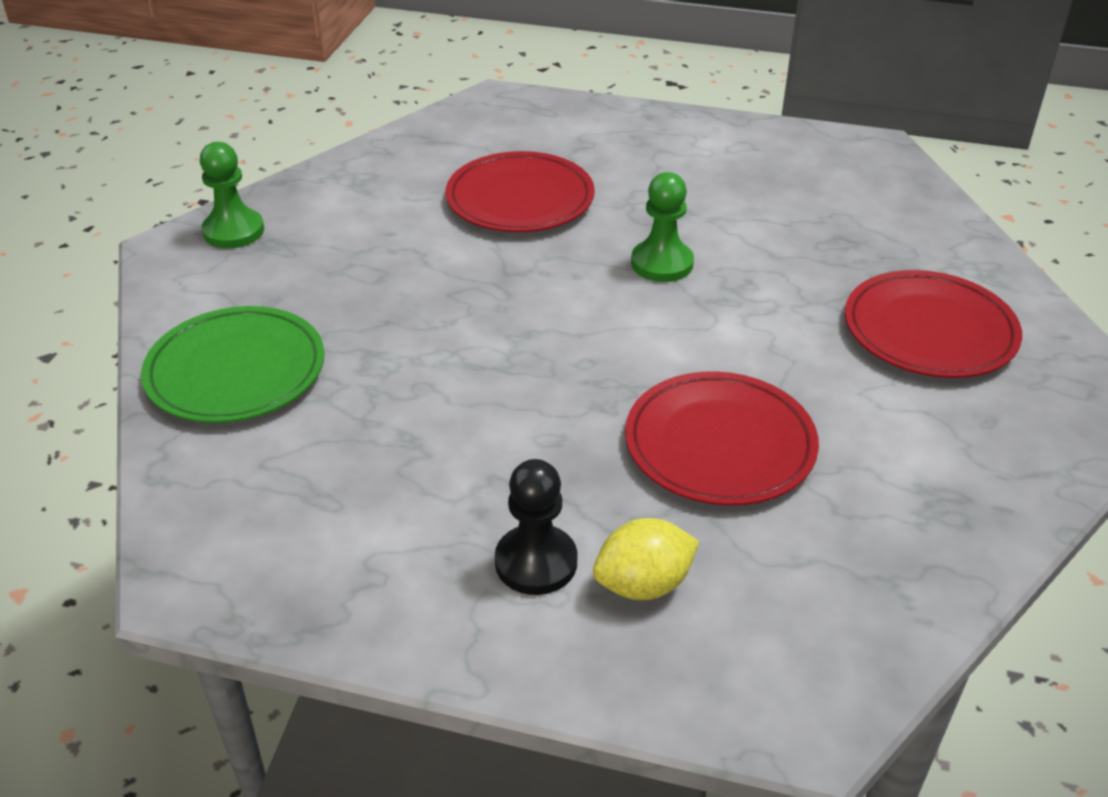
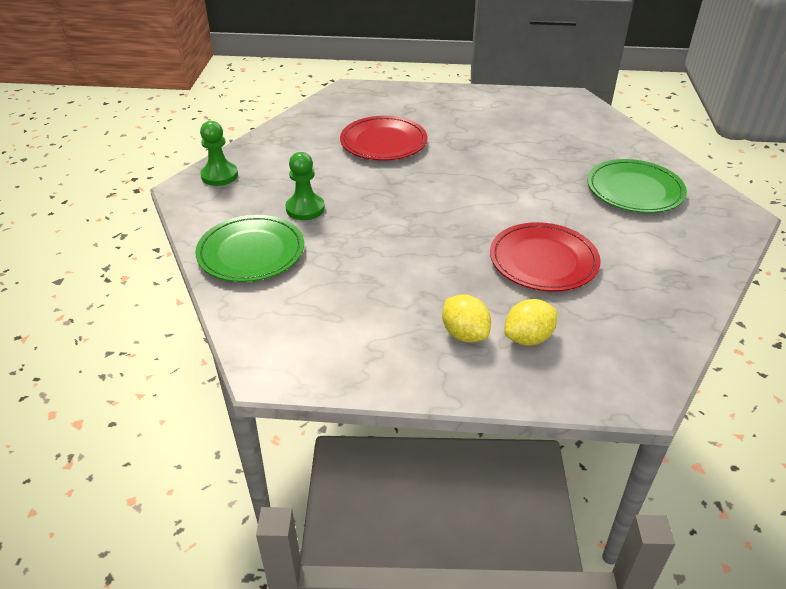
camera: 10 degrees left, 0 degrees up
(536, 562) = (464, 334): black pawn -> yellow lemon
(662, 263) = (477, 169): green pawn -> green pawn (305, 209)
(929, 330) = (634, 190): red plate -> green plate

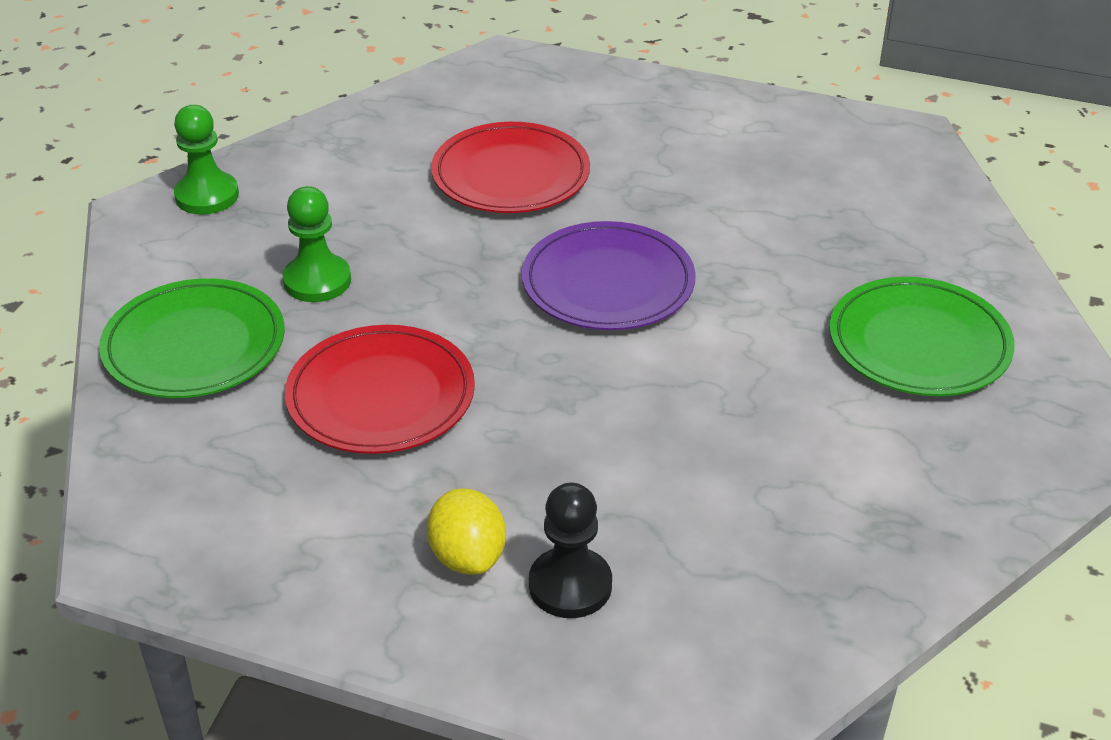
camera: 15 degrees right, 0 degrees up
(463, 186) = (608, 283): none -> purple plate
(528, 338) = (570, 585): yellow lemon -> black pawn
(543, 261) = (673, 450): red plate -> red plate (381, 396)

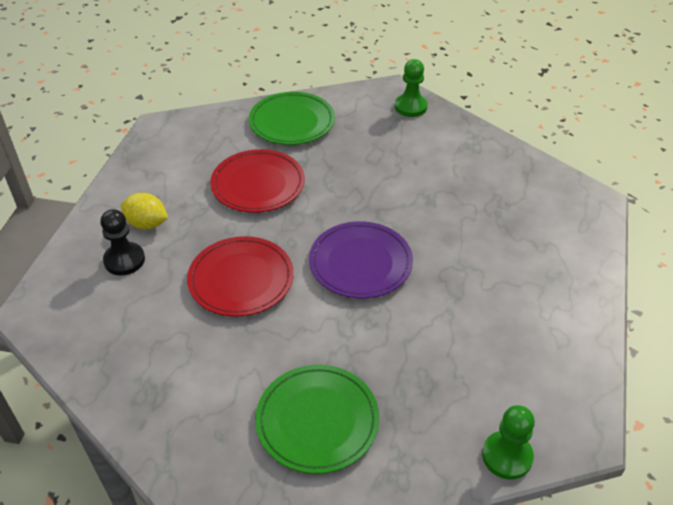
camera: 85 degrees right, 5 degrees up
(317, 281) = (346, 152): green pawn -> green pawn (507, 456)
(467, 557) = (147, 224): yellow lemon -> yellow lemon turned 45 degrees clockwise
(511, 175) = (461, 214): red plate -> red plate (241, 279)

